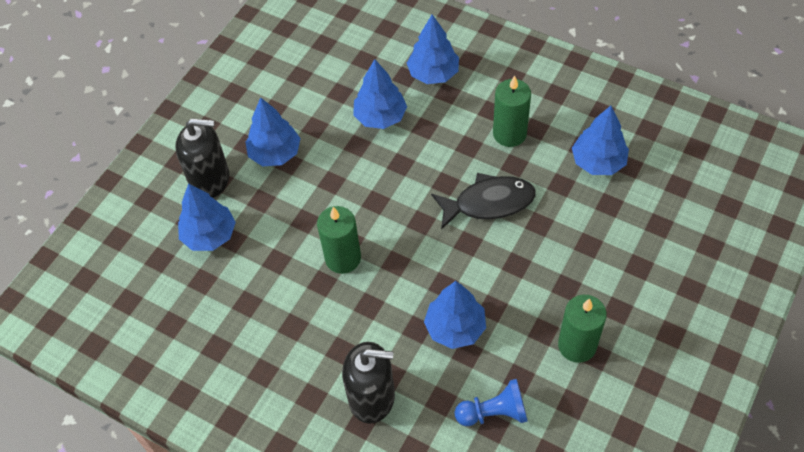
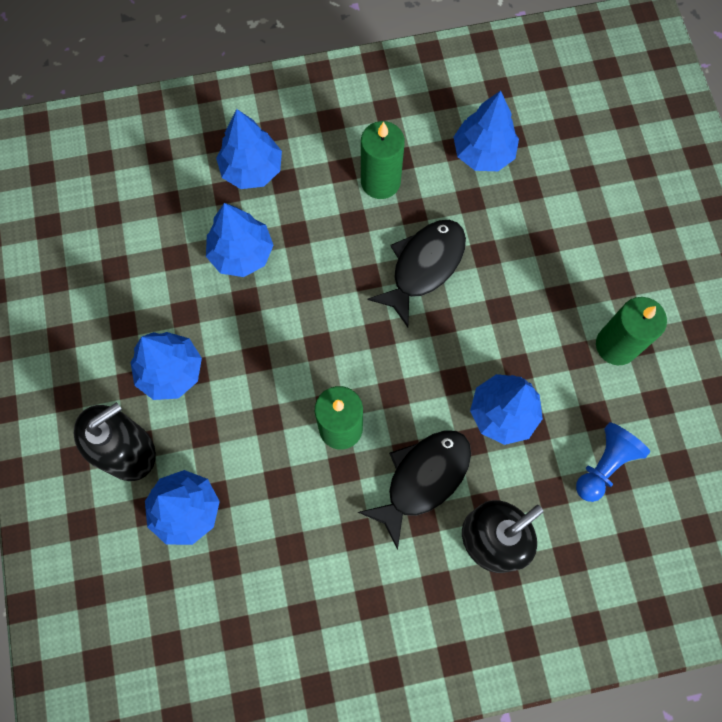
camera: 45 degrees left, 15 degrees up
(364, 326) = (423, 479): none -> black fish

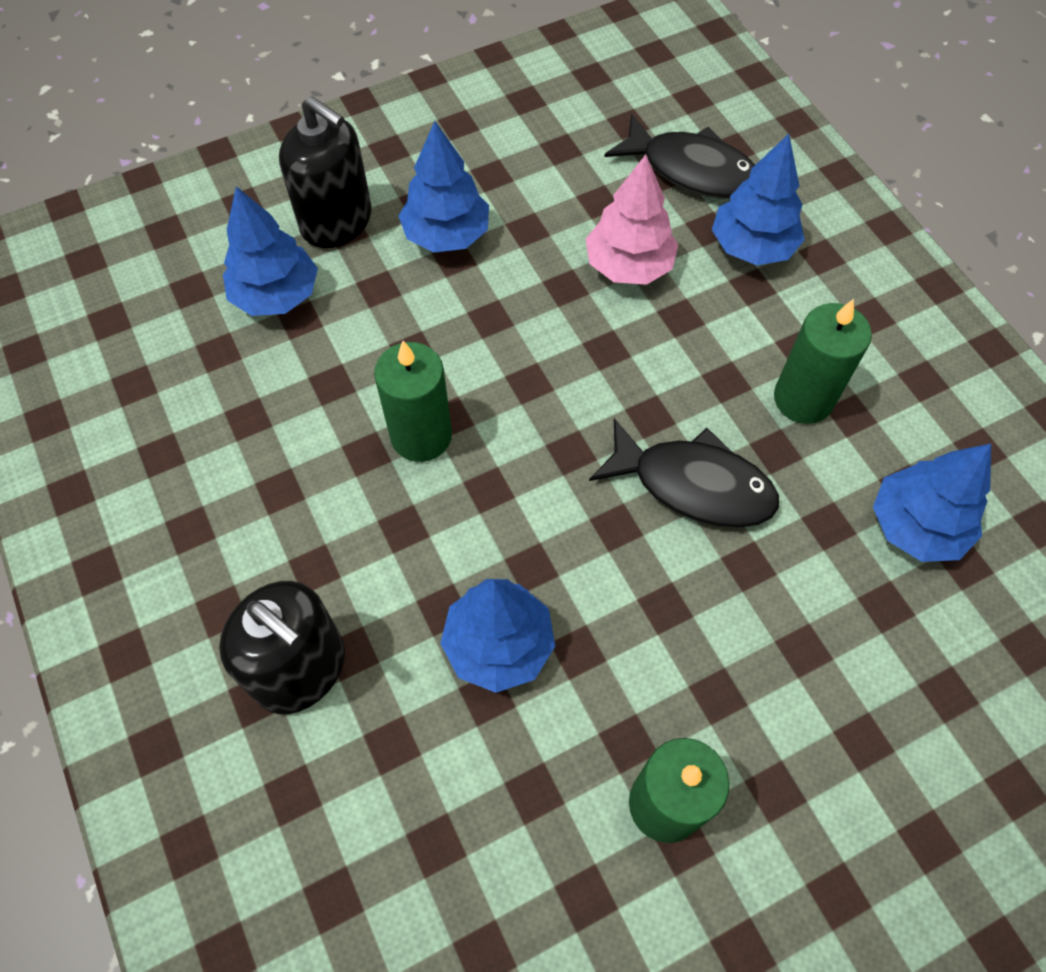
camera: 75 degrees right, 10 degrees down
(241, 253) = (629, 266): blue tree -> pink tree
(423, 479) = (372, 555): black fish -> black fish (691, 170)
(604, 465) = (454, 822): blue pawn -> none

